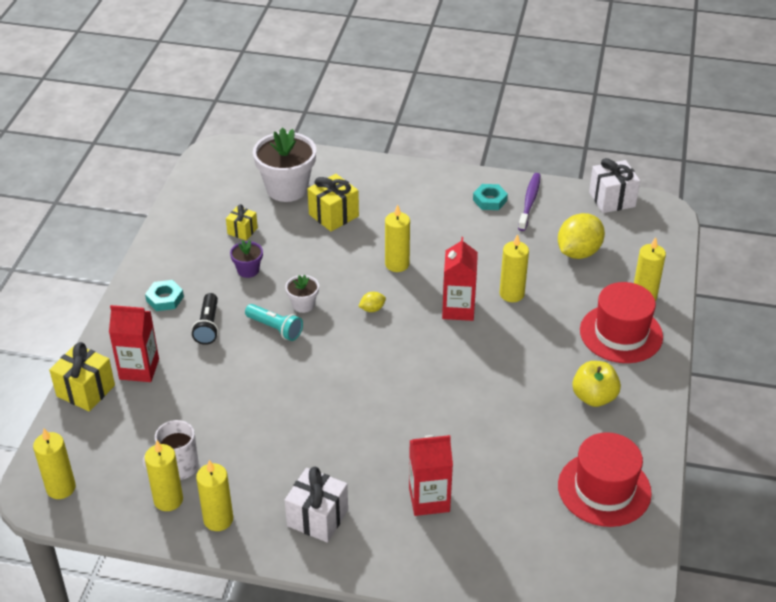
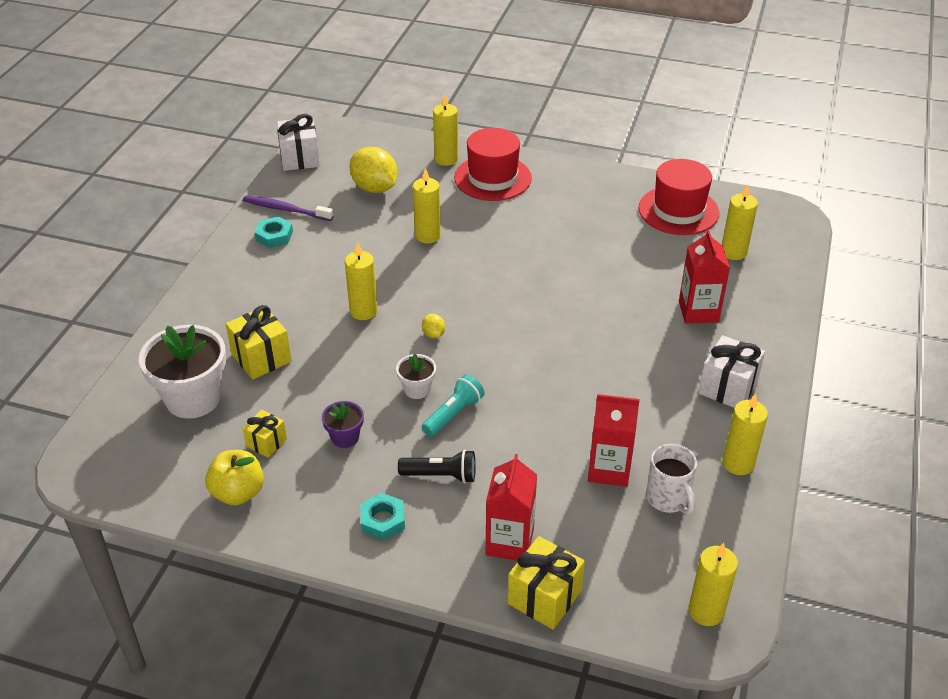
camera: 85 degrees left, 0 degrees up
(168, 500) = (715, 506): yellow candle -> yellow candle (733, 252)
(458, 309) = (444, 273): red carton -> red carton (609, 469)
(594, 397) = (572, 203): yellow apple -> yellow apple (238, 493)

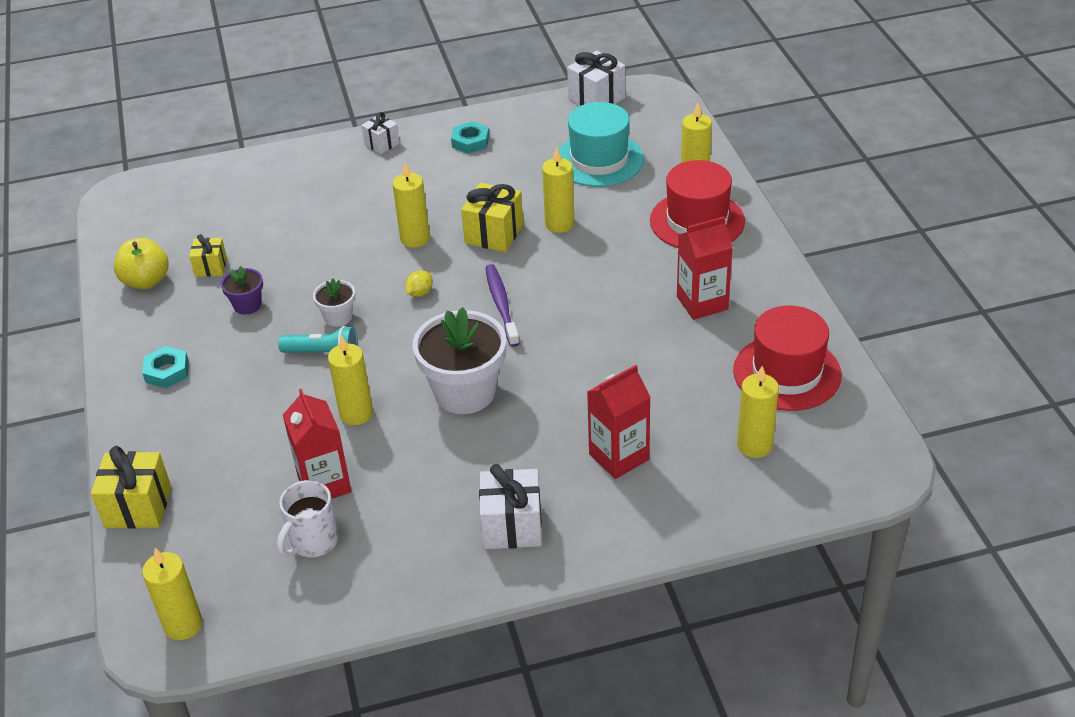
camera: 60 degrees right, 0 degrees up
(193, 398) = (233, 206): white flower pot -> white flower pot (465, 392)
(216, 281) = (382, 144): none -> white gift
(261, 358) = (307, 214): yellow gift -> yellow gift (494, 234)
(286, 209) = (513, 129): purple toothbrush -> purple toothbrush (501, 305)
(374, 188) = (599, 160): yellow lemon -> turquoise hat
(441, 475) = (241, 380): black flashlight -> none
(509, 542) = (189, 457): red carton -> red carton (702, 303)
(738, 463) = (400, 576): yellow candle -> yellow candle (356, 413)

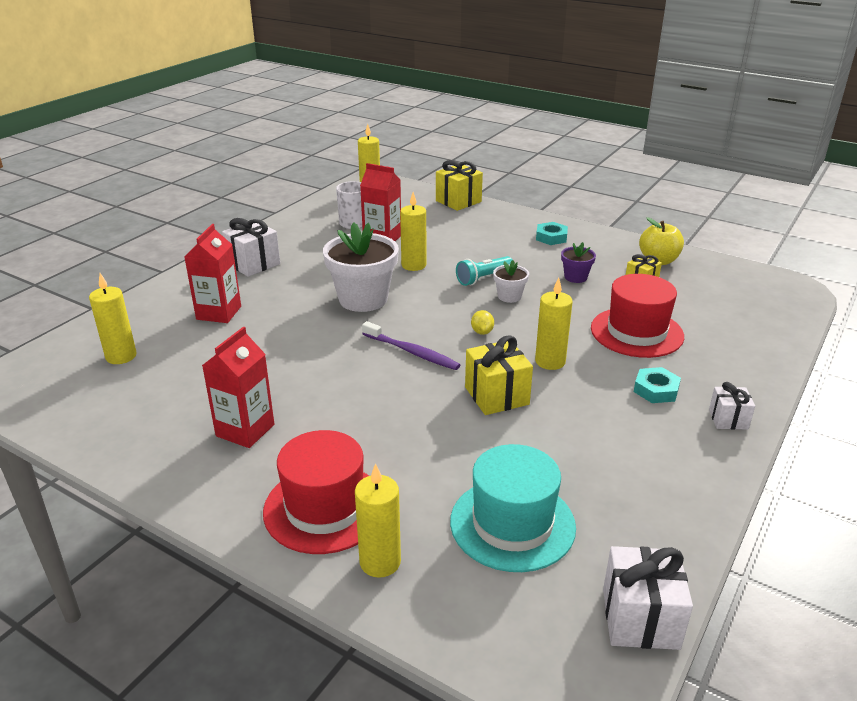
camera: 135 degrees right, 10 degrees down
(470, 142) = (664, 468): turquoise nut -> turquoise nut (656, 390)
(559, 224) = (455, 433): yellow candle -> none
(787, 373) = (123, 412): red hat -> red hat (636, 332)

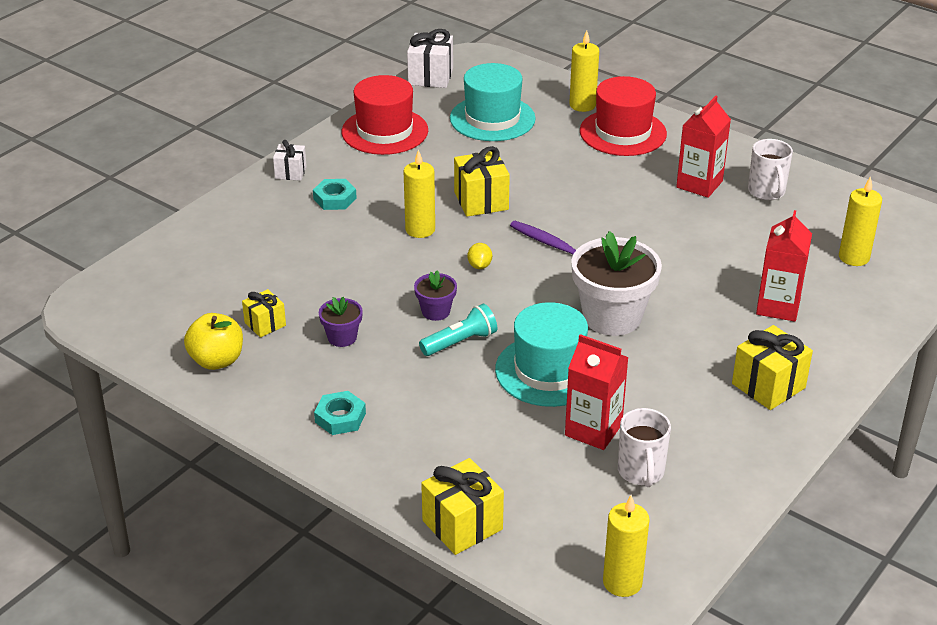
camera: 175 degrees left, 5 degrees up
(169, 424) = (766, 192): none -> white mug
(253, 264) = (768, 386): white gift -> yellow gift
(413, 265) = (548, 371): yellow candle -> turquoise hat
(509, 296) = (436, 311): white flower pot -> purple flower pot
(636, 332) = (315, 257): red hat -> red hat (384, 131)

